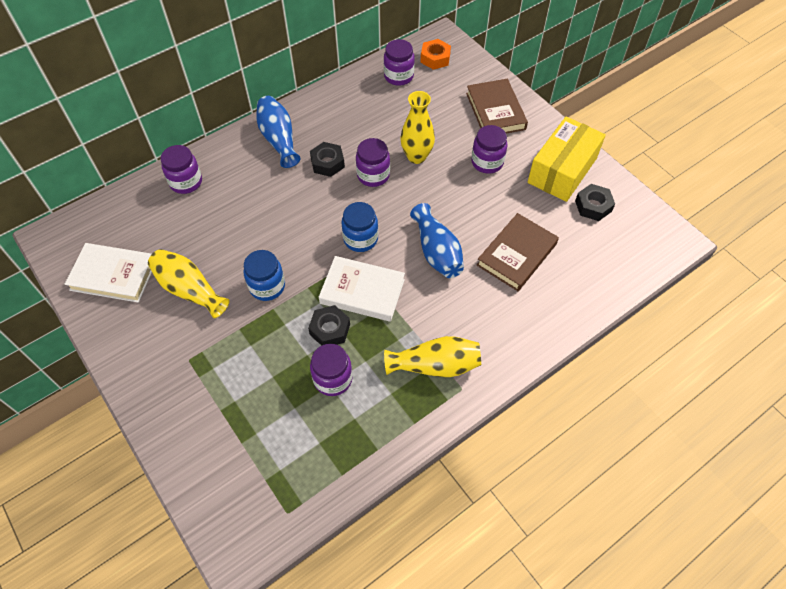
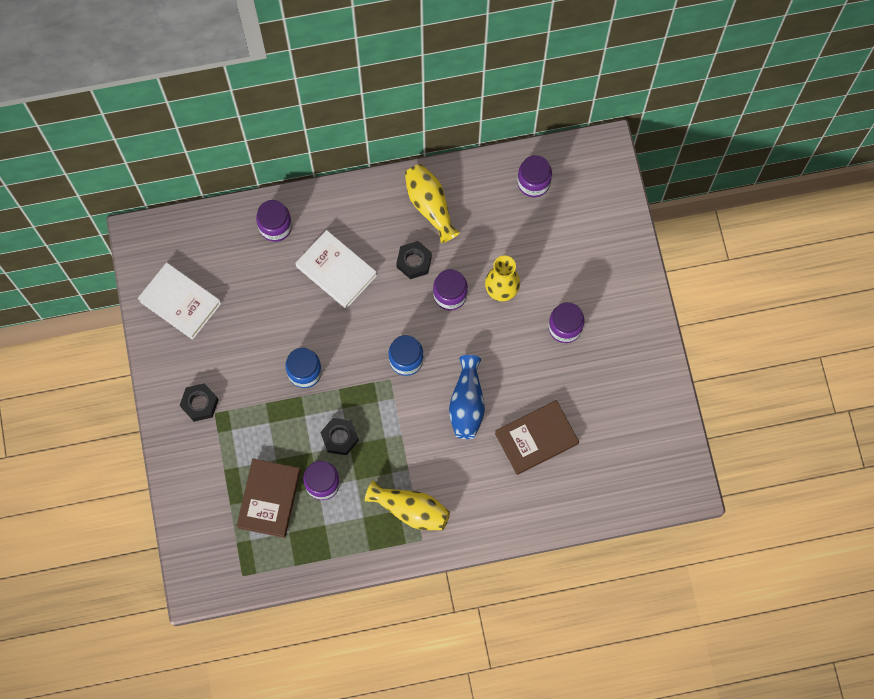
camera: 25 degrees right, 15 degrees up
(189, 289) = (238, 346): yellow vase -> yellow vase (430, 206)
(279, 139) = (380, 212): blue vase -> none
(362, 291) = (383, 414): white book -> white book (336, 271)
(435, 58) = (583, 174): orange nut -> none
(495, 111) = (607, 270): brown book -> brown book (269, 499)
(562, 170) = (631, 368): yellow box -> none
(593, 206) = (636, 420): black nut -> black nut (200, 404)

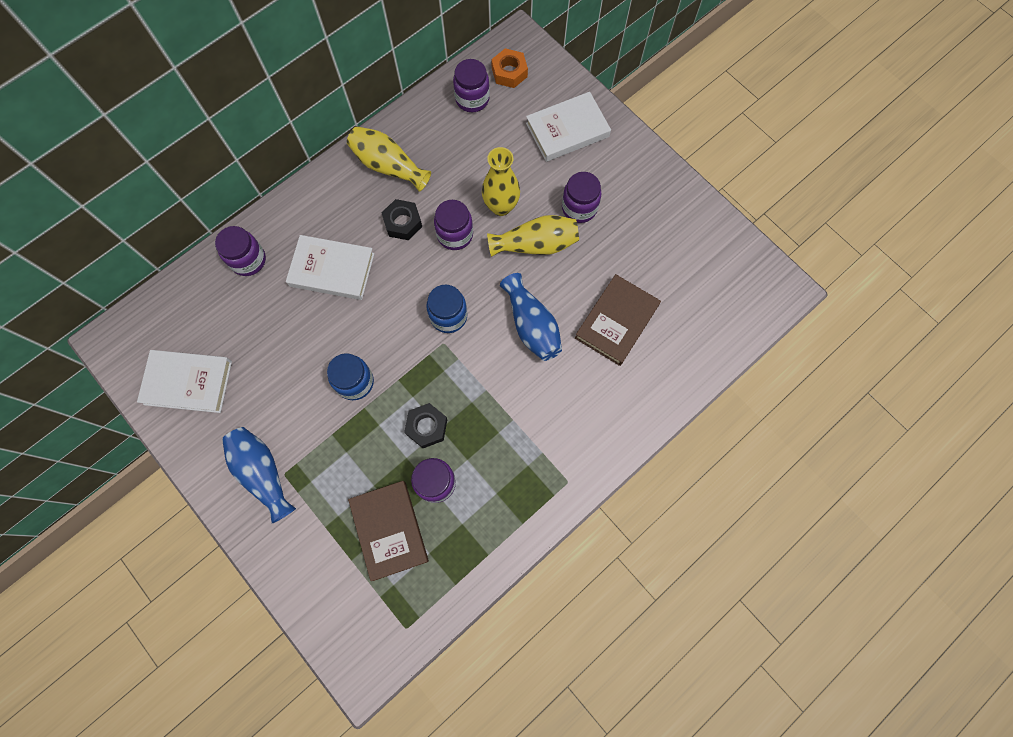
camera: 30 degrees left, 0 degrees up
(200, 404) = (263, 473): black nut -> blue vase
(410, 510) = (539, 458): yellow vase -> yellow vase (536, 244)
(579, 175) = (509, 72): none -> orange nut
(597, 254) = (567, 130): none -> white book

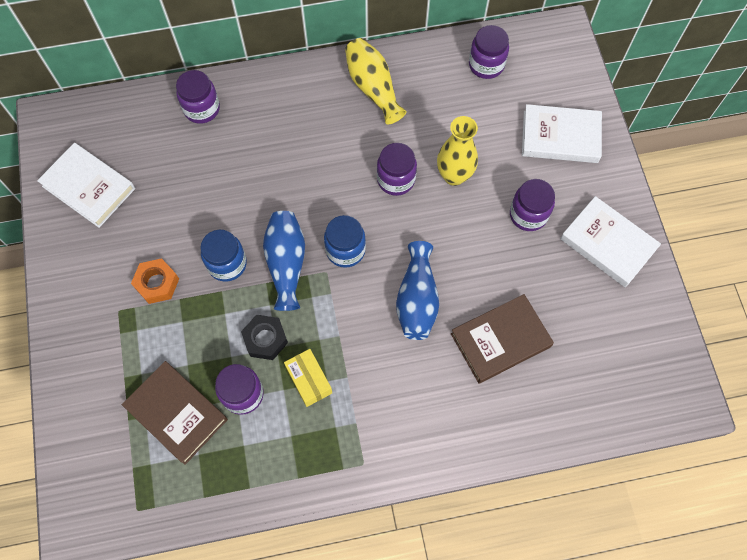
camera: 30 degrees right, 5 degrees down
(263, 473) = (101, 299): blue vase -> blue vase (286, 264)
(332, 270) = (267, 154): white book -> white book (608, 244)
(389, 530) = (176, 413): brown book -> brown book turned 60 degrees counterclockwise
(403, 223) = (355, 145): black nut -> none
(483, 440) = (309, 380): none -> yellow box
(509, 72) = (536, 57): orange nut -> orange nut (157, 283)
(536, 244) = (466, 227): yellow vase -> none

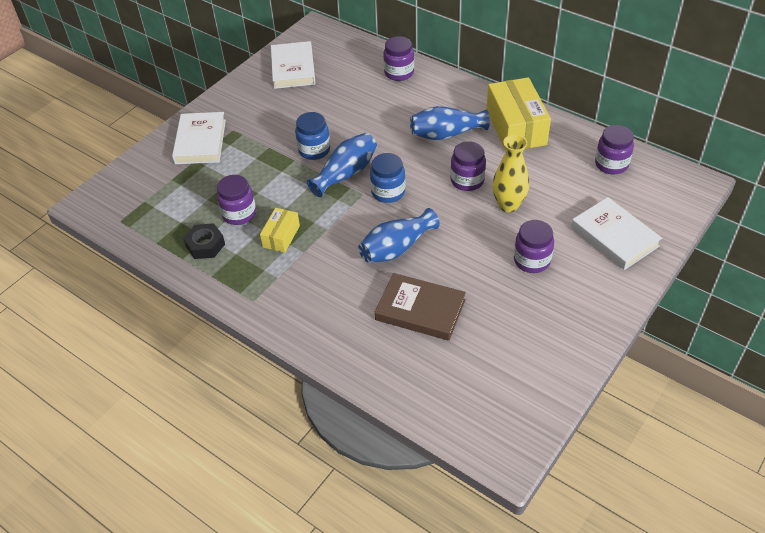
camera: 50 degrees right, 20 degrees down
(157, 283) = (267, 132): orange nut -> none
(176, 413) = (196, 195): brown book -> none
(265, 339) = (285, 199): black nut -> black nut (205, 245)
(324, 144) = (446, 134): none -> blue vase
(373, 88) = (516, 127): yellow vase -> yellow box
(608, 244) = (569, 319): white book -> white book (200, 141)

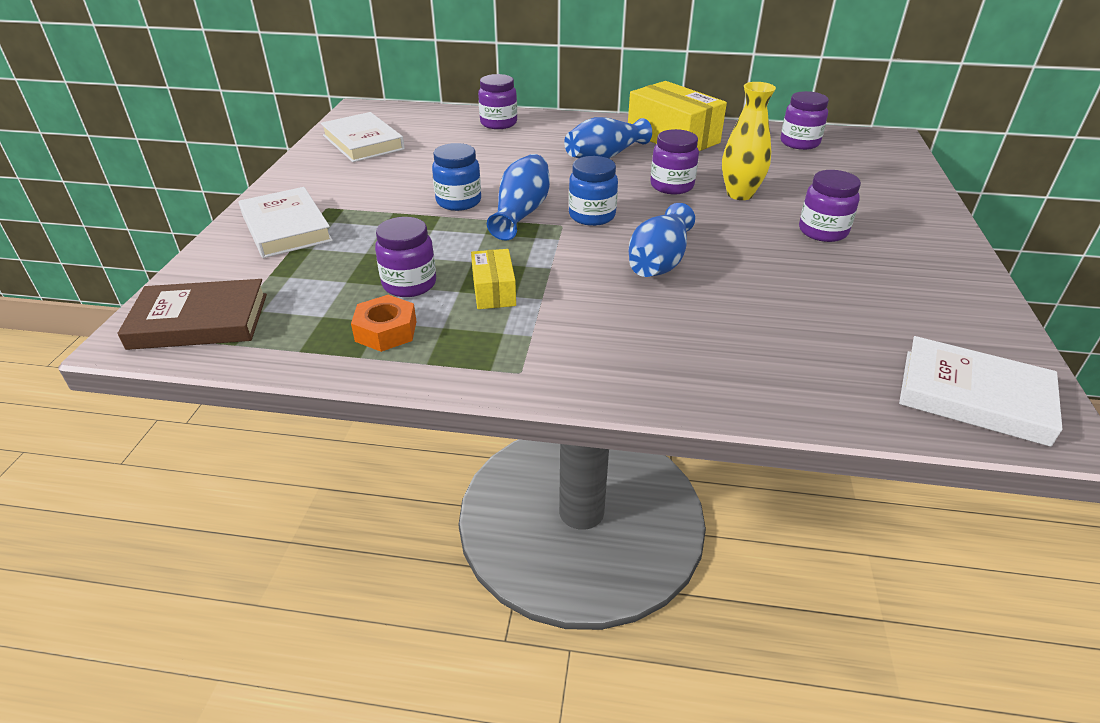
camera: 30 degrees left, 10 degrees down
(205, 245) = (386, 331): black nut -> orange nut
(420, 310) = (757, 311): brown book -> brown book (199, 321)
(614, 236) = (875, 192): white book -> white book (973, 396)

